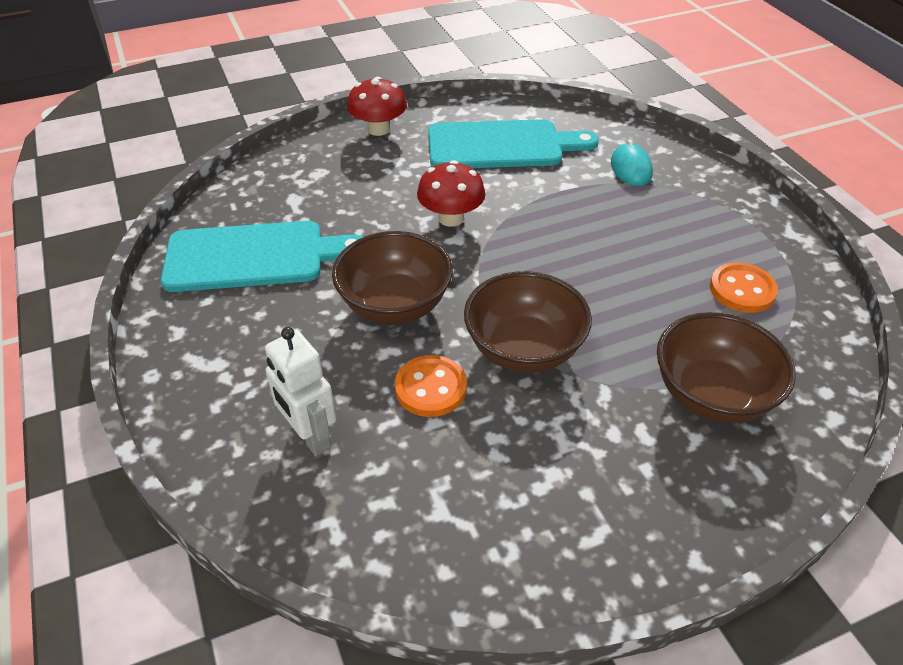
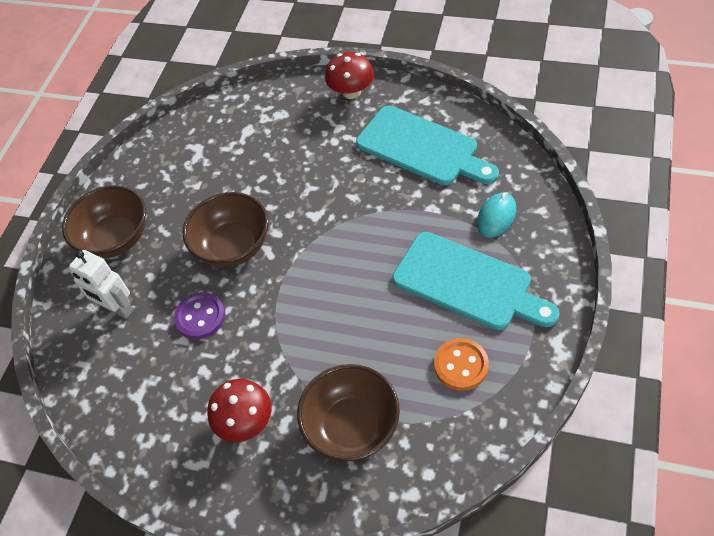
camera: 45 degrees right, 10 degrees up
(254, 256) = (189, 165): turquoise cutting board -> turquoise cutting board (468, 283)
(310, 436) = (117, 308): white robot -> white robot turned 60 degrees counterclockwise
(430, 388) = (200, 317): orange button -> purple button
(451, 218) = (327, 196): red mushroom -> red mushroom (245, 422)
(524, 349) = (274, 323): brown bowl -> brown bowl (116, 238)

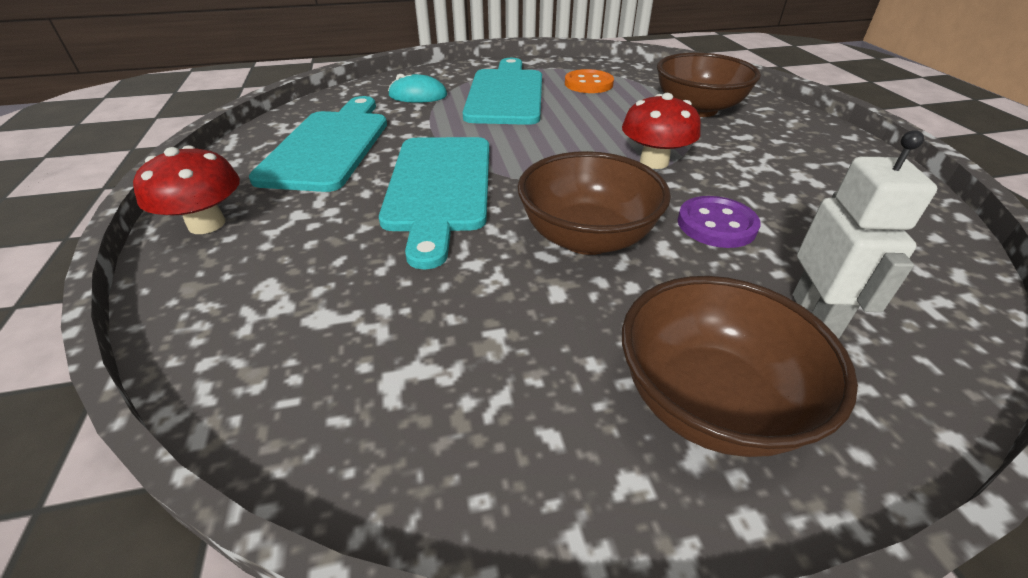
camera: 125 degrees left, 15 degrees down
(245, 422) = (774, 154): red mushroom -> red mushroom (654, 162)
(328, 194) = (439, 187): none -> turquoise cutting board

